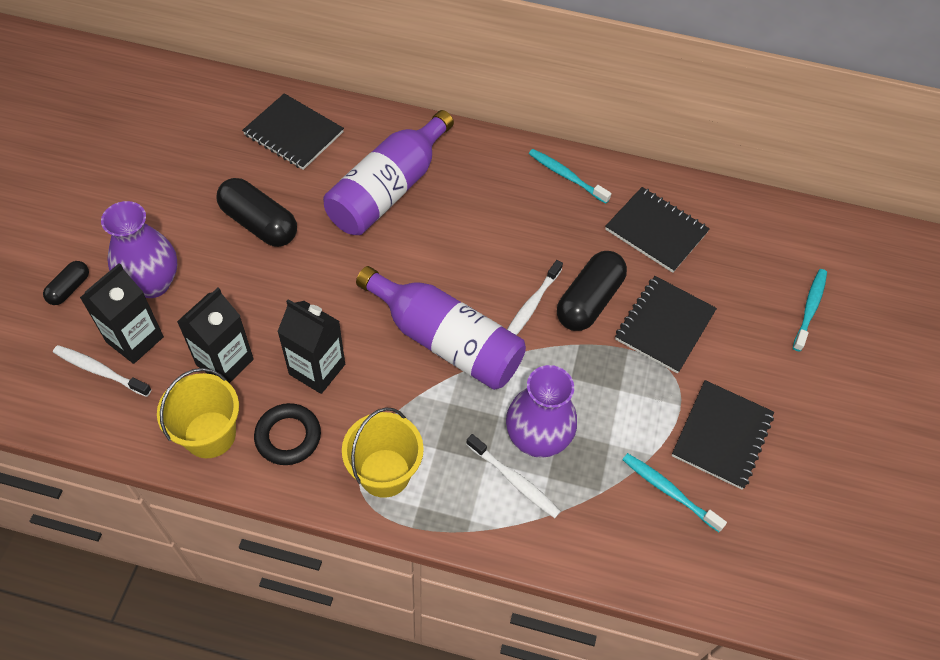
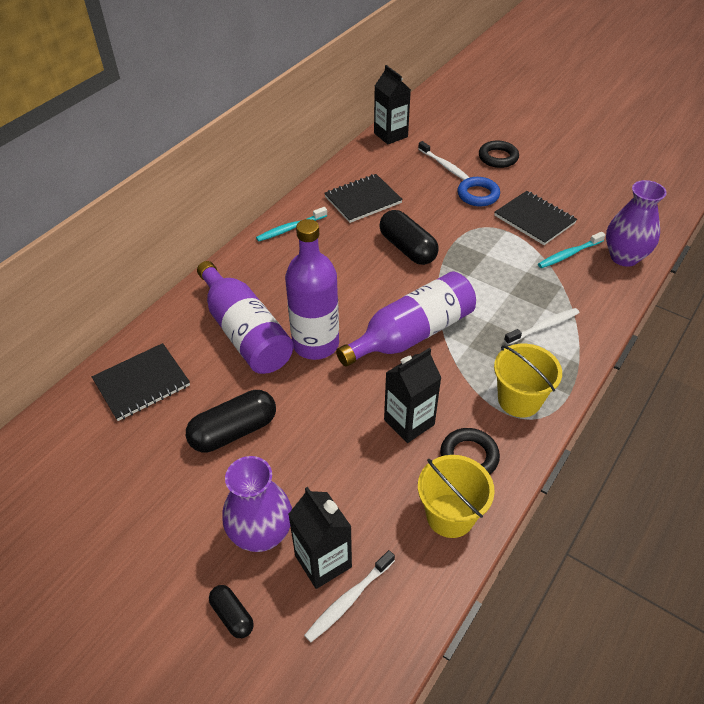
camera: 65 degrees left, 10 degrees down
(225, 362) = (377, 489): black carton -> black carton (390, 135)
(396, 255) = (315, 344): none -> purple bottle
(531, 306) = (399, 278): white toothbrush -> white toothbrush (444, 165)
(537, 438) = (512, 306): purple vase -> purple vase (624, 257)
(664, 325) = (442, 219): black notebook -> none
(737, 356) = (478, 195): none -> blue ring
(809, 308) = (454, 155): turquoise toothbrush -> none
(838, 364) = (498, 157): none -> black ring

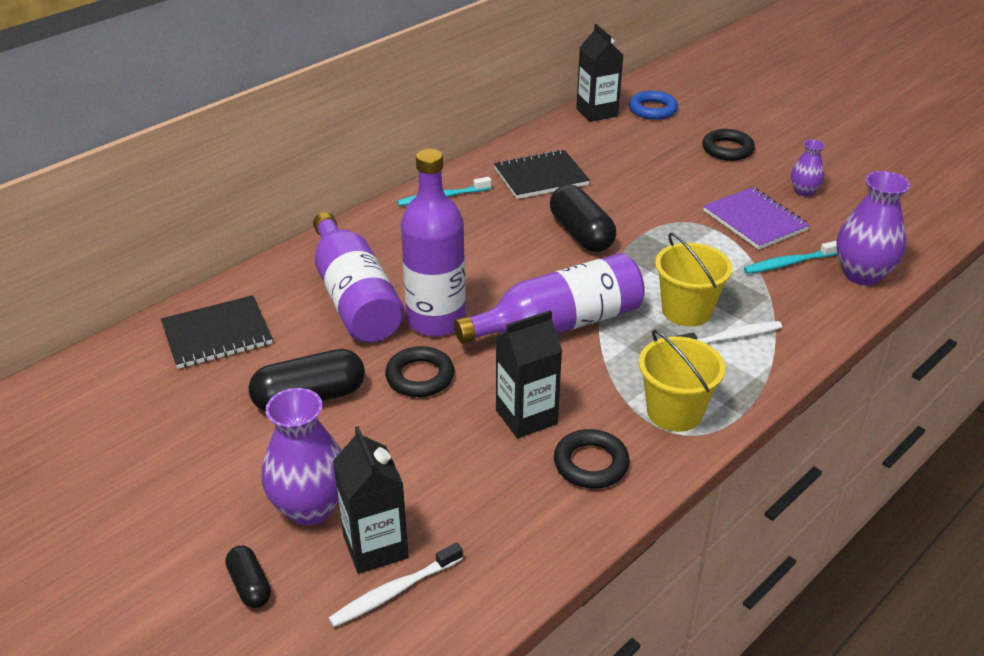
camera: 10 degrees right, 10 degrees down
(316, 398) = (420, 377): none -> black ring
(444, 165) = (655, 151): white toothbrush -> none
(450, 515) = (547, 522): yellow bucket -> yellow bucket (686, 310)
(478, 195) = (689, 187): blue ring -> blue ring (652, 109)
(534, 219) = (754, 221): black notebook -> purple notebook
(563, 188) = (804, 191): none -> purple vase

